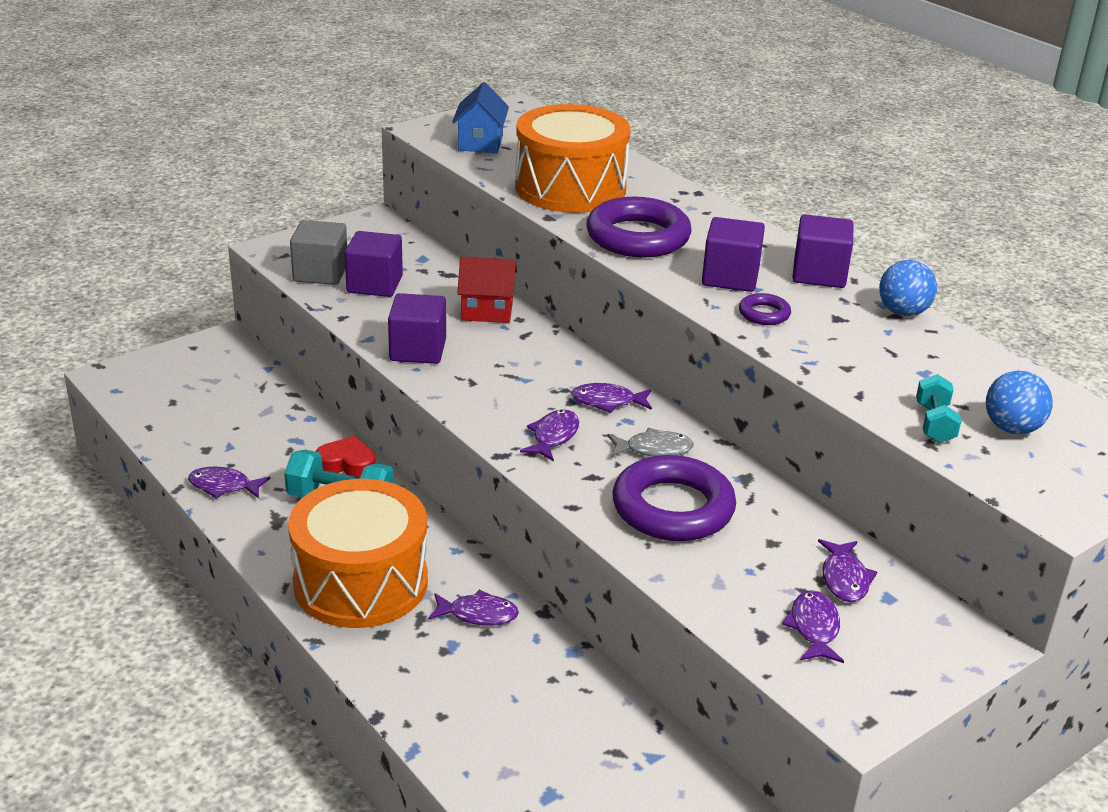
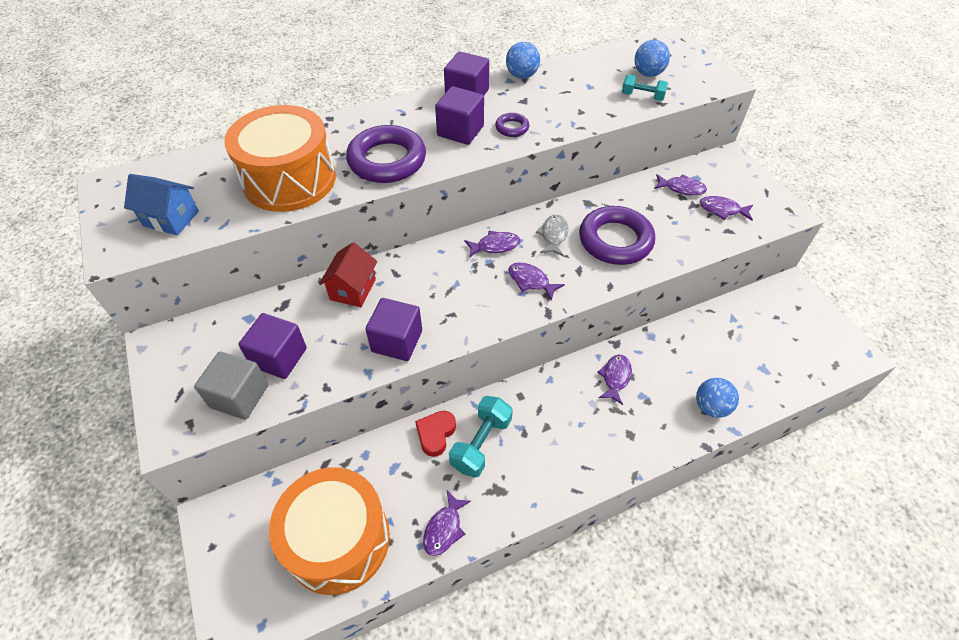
camera: 75 degrees left, 20 degrees up
(361, 582) = (577, 441): orange drum -> orange drum (338, 540)
(451, 723) = (711, 407): none -> blue ball
(608, 402) = (495, 246): purple fish -> purple fish turned 120 degrees counterclockwise

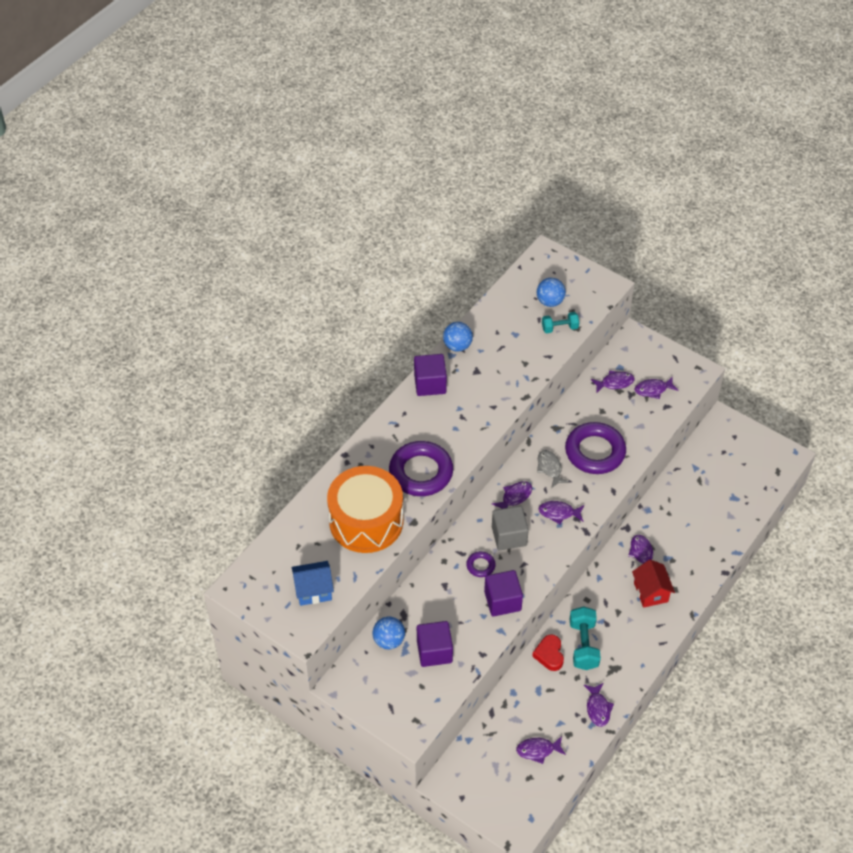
camera: 30 degrees left, 0 degrees up
(239, 396) = (432, 688): grey cube -> grey cube (509, 536)
(338, 540) = (538, 750): orange drum -> purple fish
(353, 289) = (442, 580): red house -> red house (650, 592)
(460, 131) = (452, 421): purple cube -> none
(512, 128) = (486, 401): purple ring -> purple ring (480, 565)
(711, 407) = (714, 543): blue ball -> blue ball (389, 640)

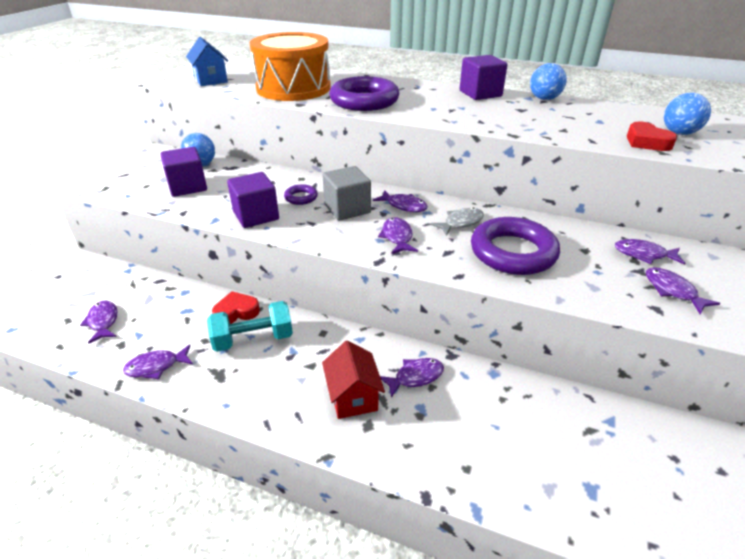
camera: 75 degrees right, 15 degrees down
(559, 328) = (646, 142): turquoise dumbbell -> red heart
(615, 383) = (643, 254): purple fish -> purple fish turned 135 degrees clockwise
(650, 592) = (353, 397): red house -> red house turned 75 degrees counterclockwise

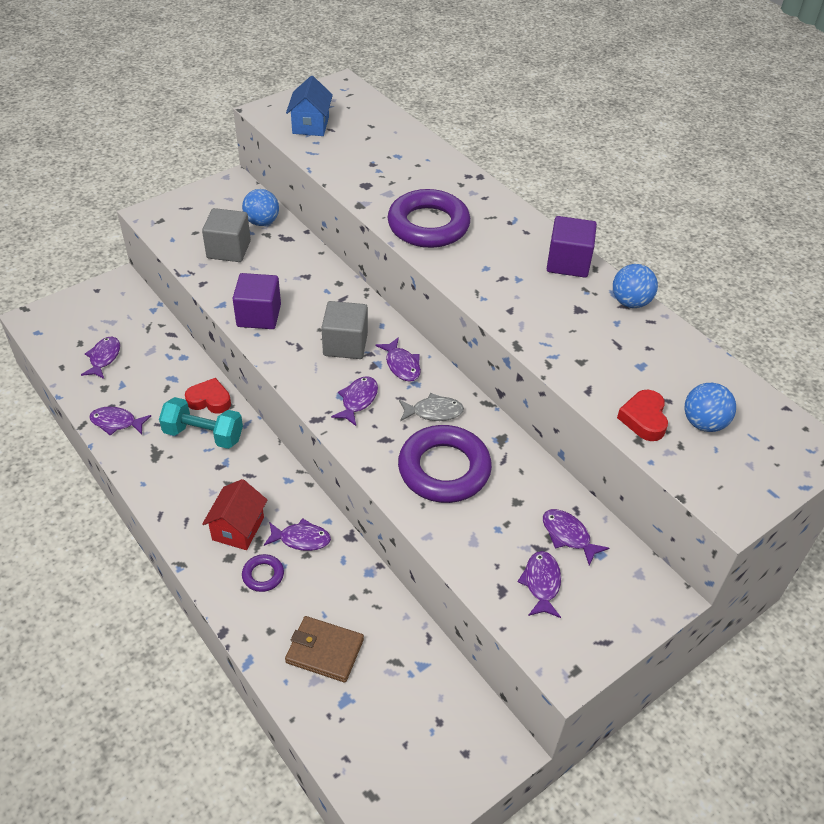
camera: 30 degrees right, 10 degrees up
(188, 187) = (229, 249): purple cube -> grey cube
(293, 88) = (379, 173): orange drum -> none
(301, 197) = (316, 310): purple ring -> purple ring (263, 575)
(529, 457) = (325, 651): none -> brown wallet

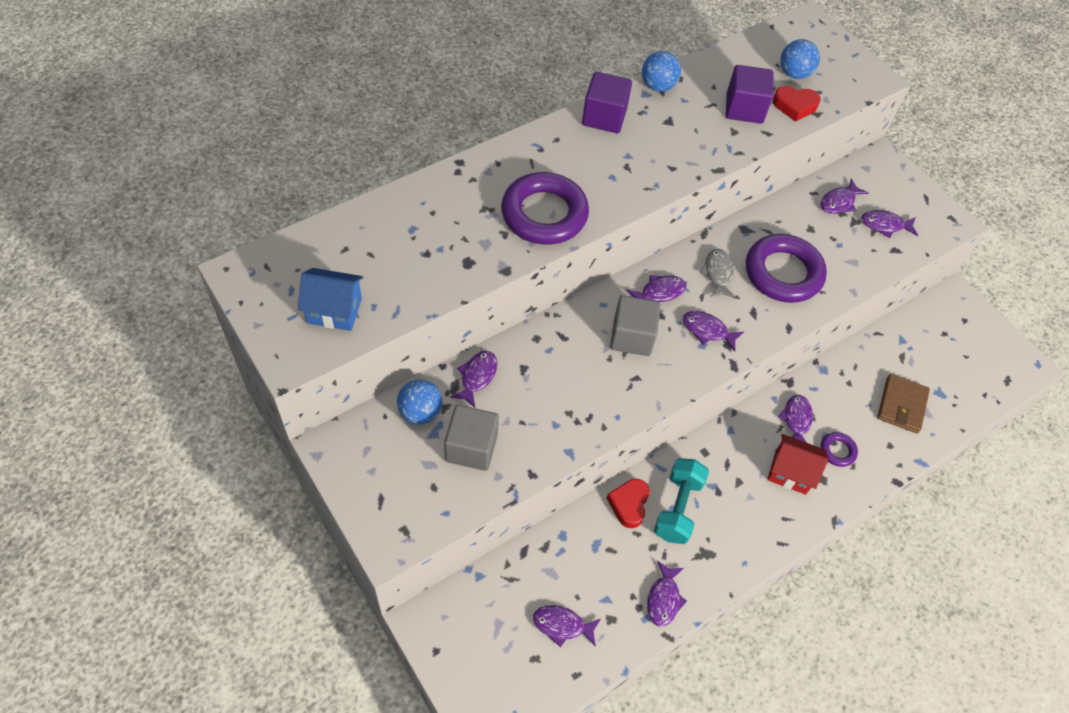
camera: 90 degrees left, 10 degrees up
(259, 315) = (588, 415): purple cube -> purple cube (744, 108)
(296, 250) = (477, 377): none -> purple fish

